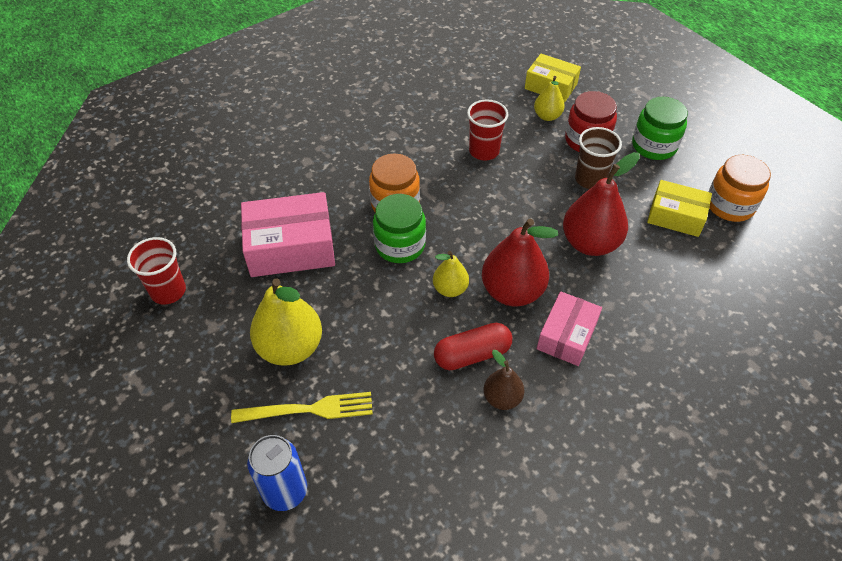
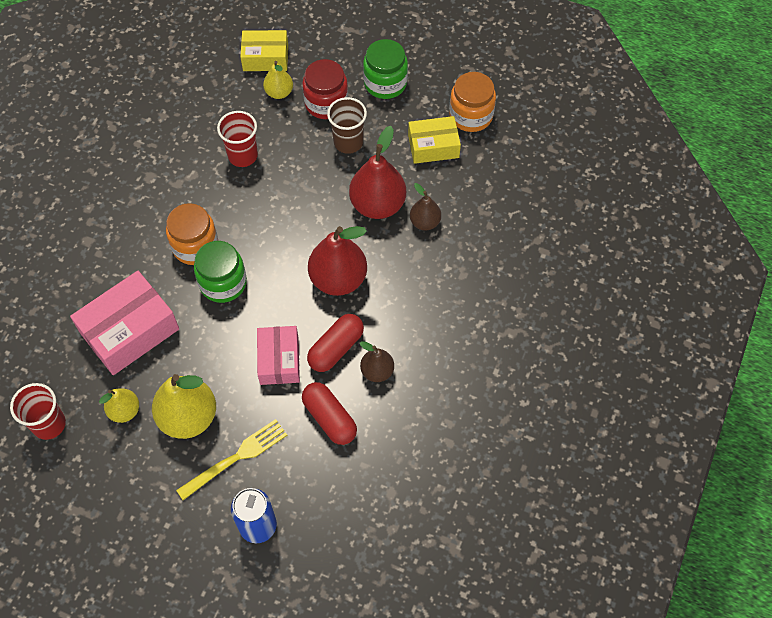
camera: 30 degrees left, 10 degrees up
(425, 420) = (329, 418): none -> red capsule
(450, 289) = (287, 301): yellow pear -> yellow pear (124, 411)
(566, 335) = (399, 296): pink box -> pink box (279, 360)
(631, 279) = (425, 222): none -> brown pear

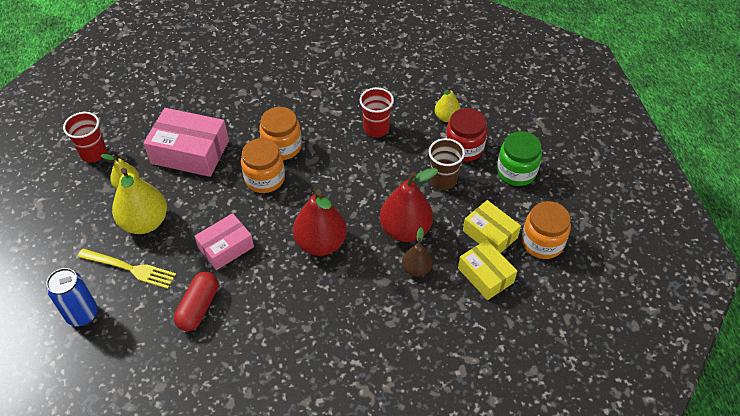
camera: 55 degrees right, 10 degrees down
(223, 283) = (265, 178): green jar -> orange jar
(265, 57) = (468, 93): yellow box -> yellow box (485, 275)
(336, 348) = (260, 276): red capsule -> none
(377, 371) = (260, 315): brown pear -> none

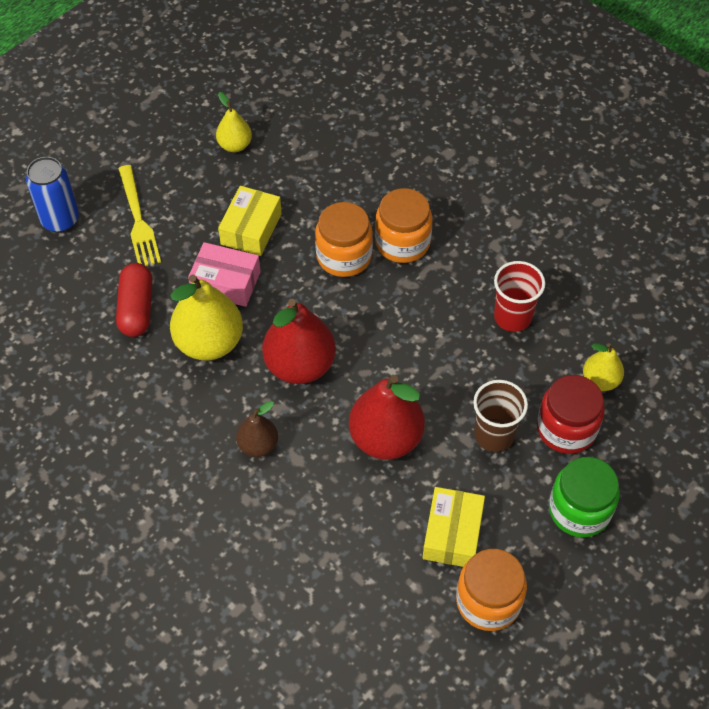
camera: 55 degrees right, 5 degrees up
(93, 153) = (250, 89): red cup -> none
(145, 222) = (202, 192): yellow pear -> yellow pear (209, 342)
(190, 152) = (322, 166): pink box -> none
(198, 307) = (136, 308): red capsule -> red capsule turned 75 degrees counterclockwise
(416, 269) = (339, 482): brown pear -> brown pear (258, 445)
(485, 275) = (387, 562): yellow box -> yellow box (251, 229)

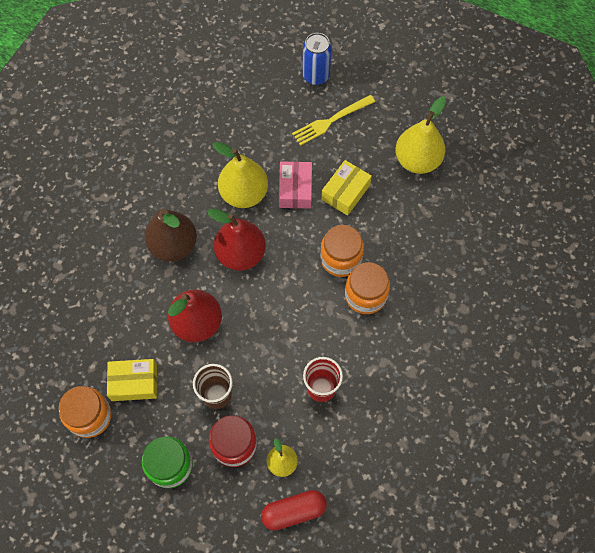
camera: 75 degrees right, 10 degrees up
(136, 308) = (258, 143): red capsule -> red capsule (294, 511)
(235, 145) = (417, 160): yellow pear -> yellow pear, size x1.81
(251, 229) = (345, 192): yellow box -> yellow box turned 60 degrees counterclockwise
(258, 445) = (173, 245): brown pear -> brown pear, size x1.81

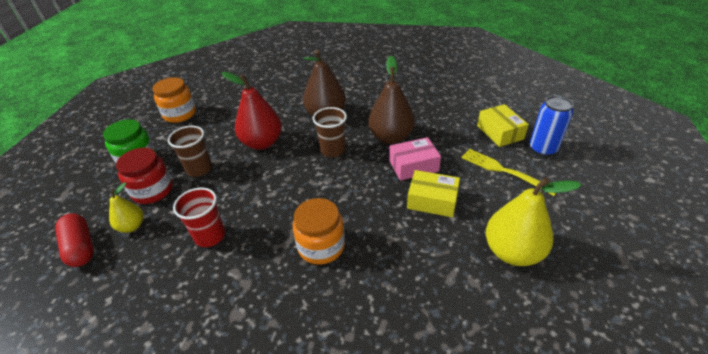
camera: 75 degrees right, 25 degrees down
(134, 383) = (207, 126): yellow box -> yellow box (500, 132)
(241, 254) = (333, 150): red pear -> brown cup
(244, 194) = (391, 137): yellow pear -> brown pear
(340, 259) = (356, 215): orange jar -> none

